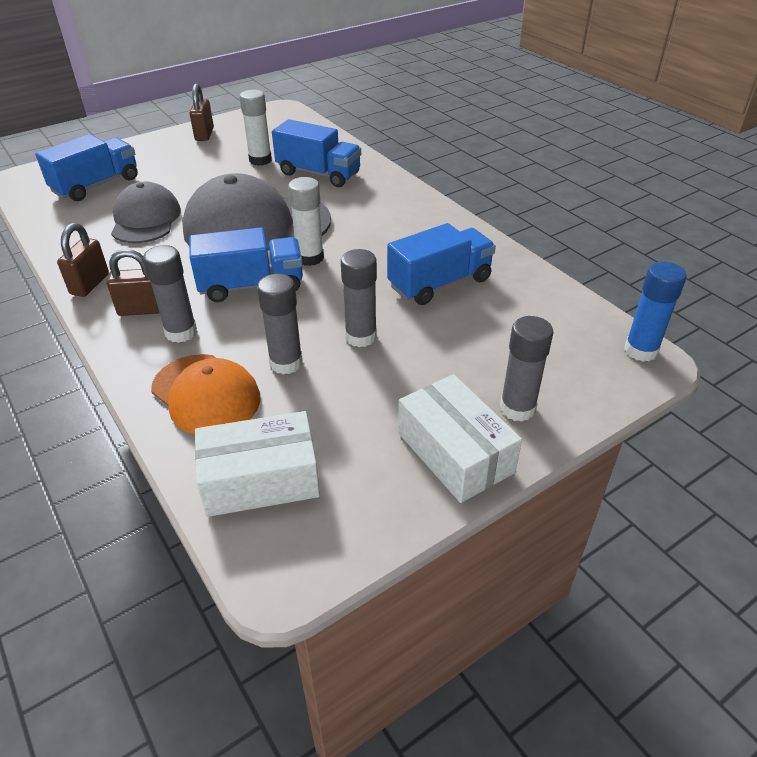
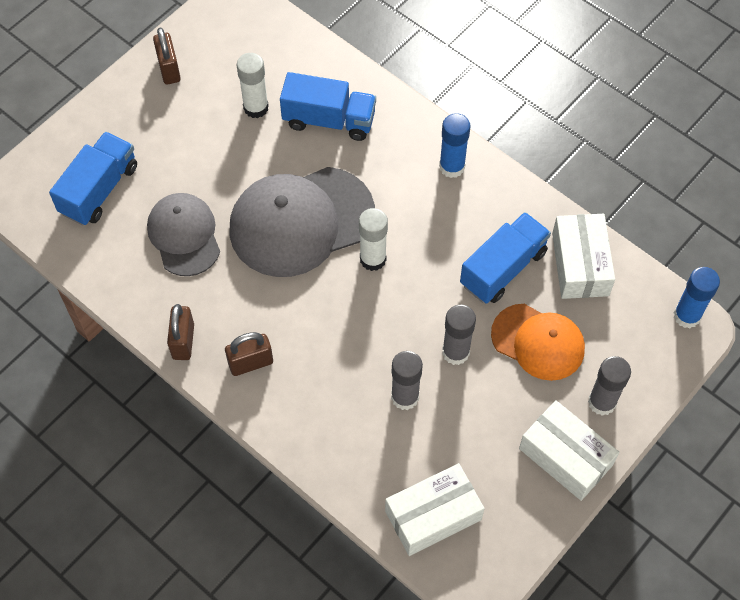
camera: 15 degrees left, 20 degrees up
(181, 332) = (299, 382): grey glue stick -> none
(206, 394) = (354, 446): orange cap -> orange cap (538, 342)
(251, 285) = (334, 309): blue truck -> none
(417, 212) = (452, 167): none -> blue glue stick
(524, 292) = (580, 264): none -> white box

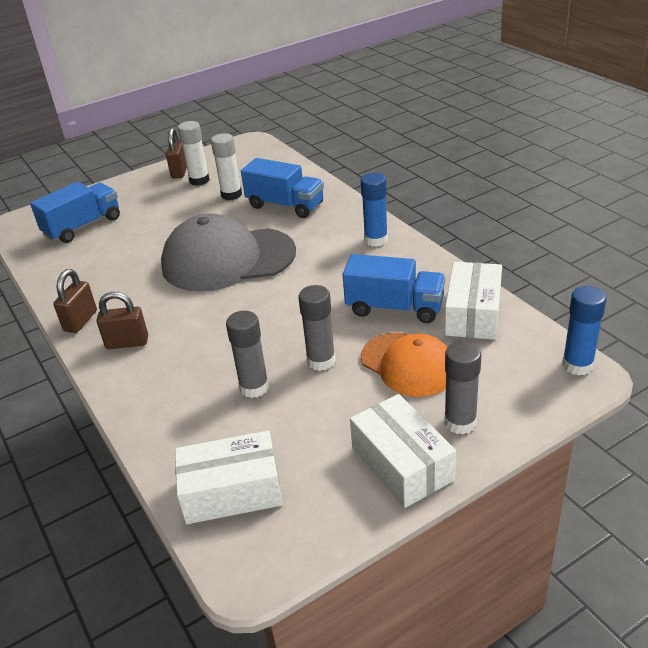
camera: 20 degrees right, 25 degrees down
(184, 235) = (128, 257): grey cap -> none
(373, 259) = (276, 288): white glue stick -> white glue stick (199, 180)
(503, 268) = (394, 308): blue truck -> blue truck turned 45 degrees clockwise

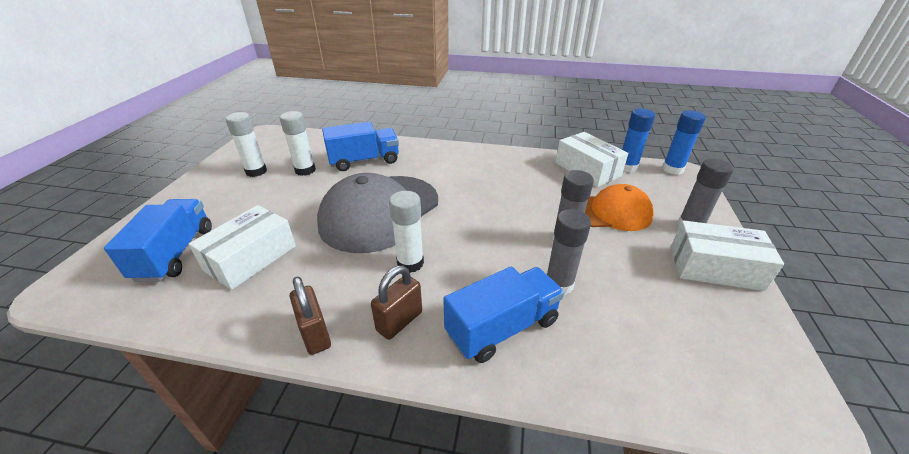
camera: 50 degrees left, 0 degrees up
(180, 171) = (224, 172): brown padlock -> none
(188, 310) = (410, 263): none -> white glue stick
(231, 491) = (684, 368): white box -> white box (251, 258)
(376, 240) = (464, 156): blue glue stick -> blue glue stick (627, 167)
(394, 308) = (545, 187): blue truck -> blue truck (502, 327)

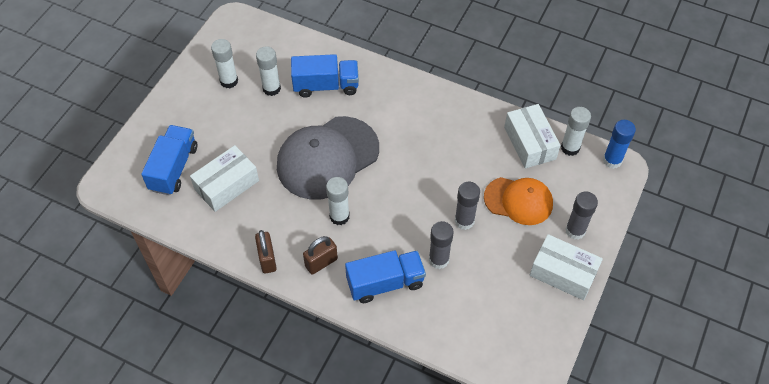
camera: 15 degrees right, 20 degrees up
(627, 167) = (570, 148): blue glue stick -> white glue stick

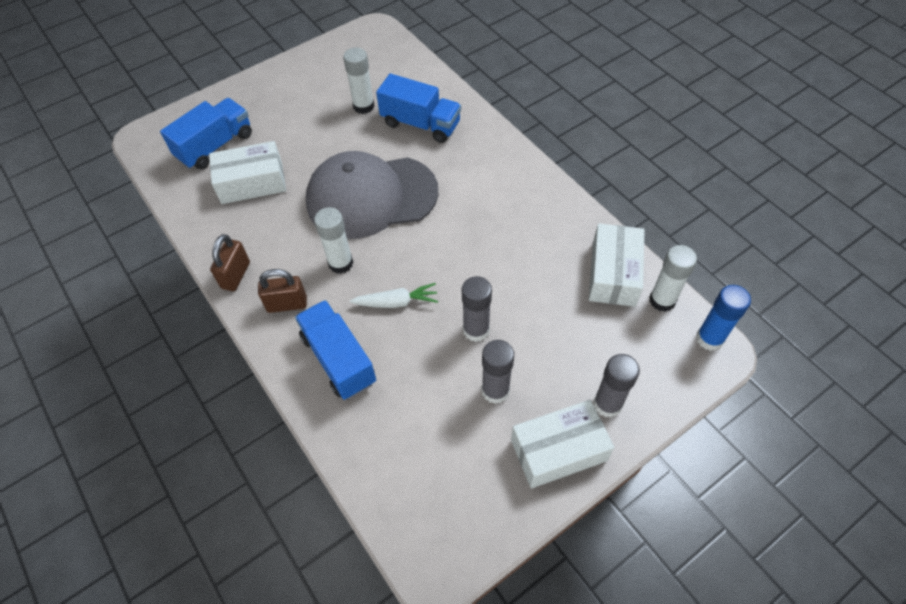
camera: 30 degrees right, 0 degrees up
(229, 81) = (327, 84): white glue stick -> none
(385, 283) = (339, 359): blue truck -> blue truck turned 135 degrees counterclockwise
(398, 226) = (396, 302): none -> white carrot
(438, 260) = (416, 361): grey glue stick -> grey glue stick (495, 390)
(518, 201) = (557, 335): orange cap -> none
(563, 273) = (558, 450): white box -> white box turned 75 degrees counterclockwise

